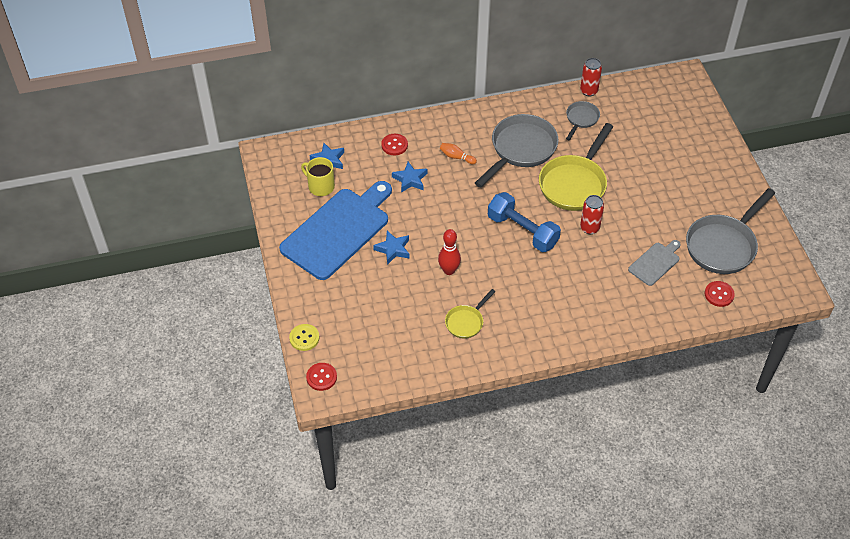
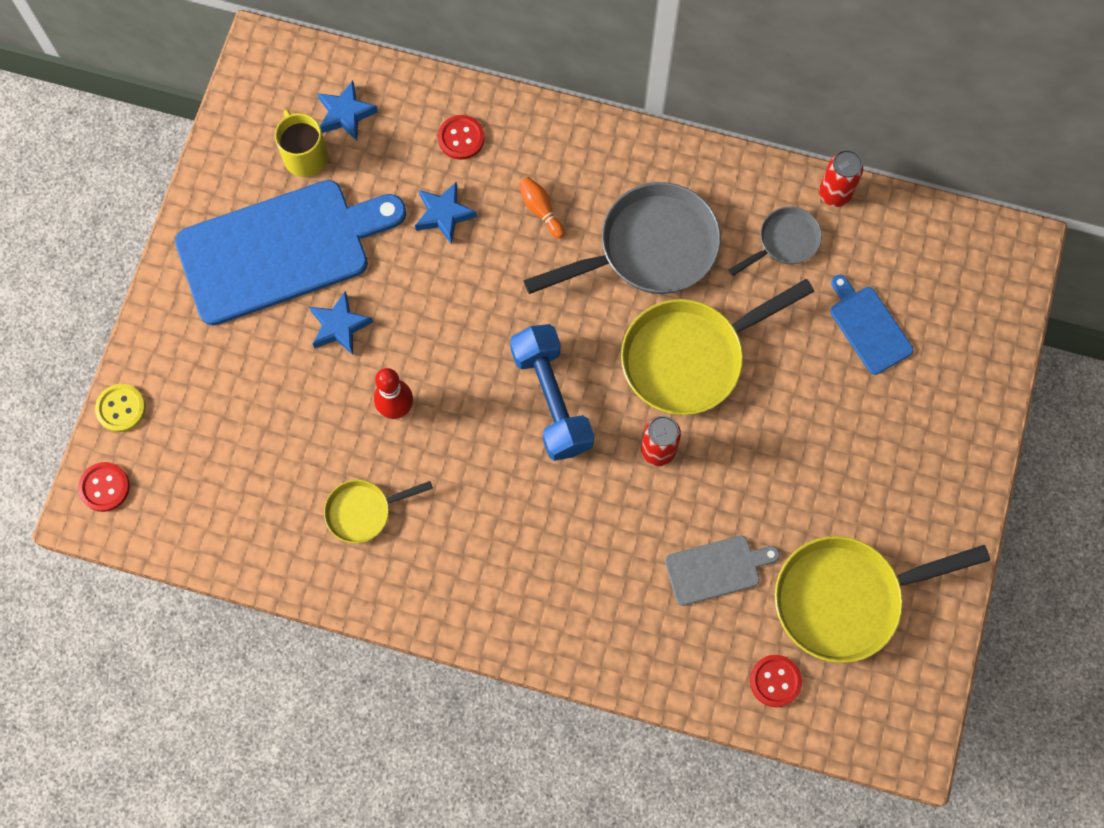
camera: 30 degrees right, 20 degrees up
(645, 135) = (868, 327): none -> blue cutting board
(723, 245) = (846, 598): grey pan -> yellow pan

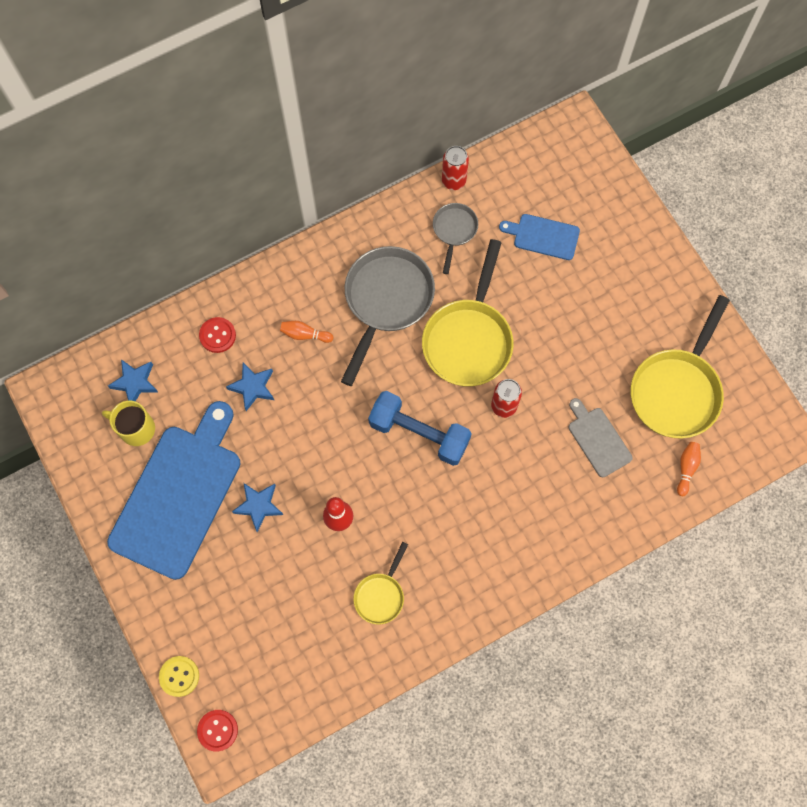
camera: 45 degrees left, 0 degrees up
(716, 569) = (598, 439): grey cutting board -> grey cutting board turned 60 degrees counterclockwise
(775, 681) = (686, 468): red button -> orange bowling pin

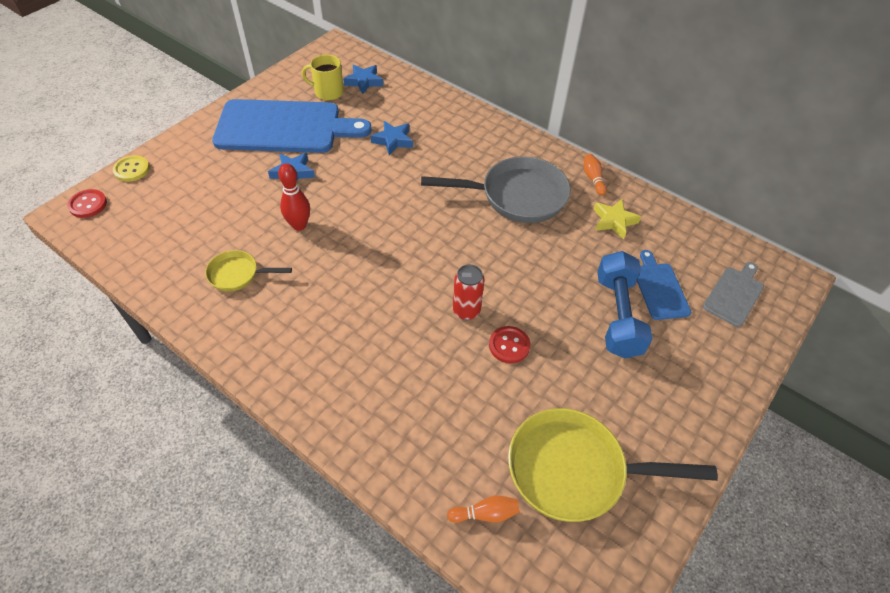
camera: 65 degrees right, 20 degrees down
(136, 428) = (328, 92): yellow mug -> yellow mug turned 75 degrees counterclockwise
(217, 335) = (425, 110): red button -> red button (509, 345)
(305, 334) = (455, 156): orange bowling pin -> orange bowling pin (593, 178)
(419, 433) = (406, 255): blue dumbbell -> blue dumbbell (618, 315)
(453, 181) = (660, 207): red can -> none
(454, 231) = (614, 221): grey pan -> yellow star
(469, 339) = (517, 263): yellow pan -> none
(598, 439) = (474, 406): grey cutting board -> grey cutting board (734, 294)

